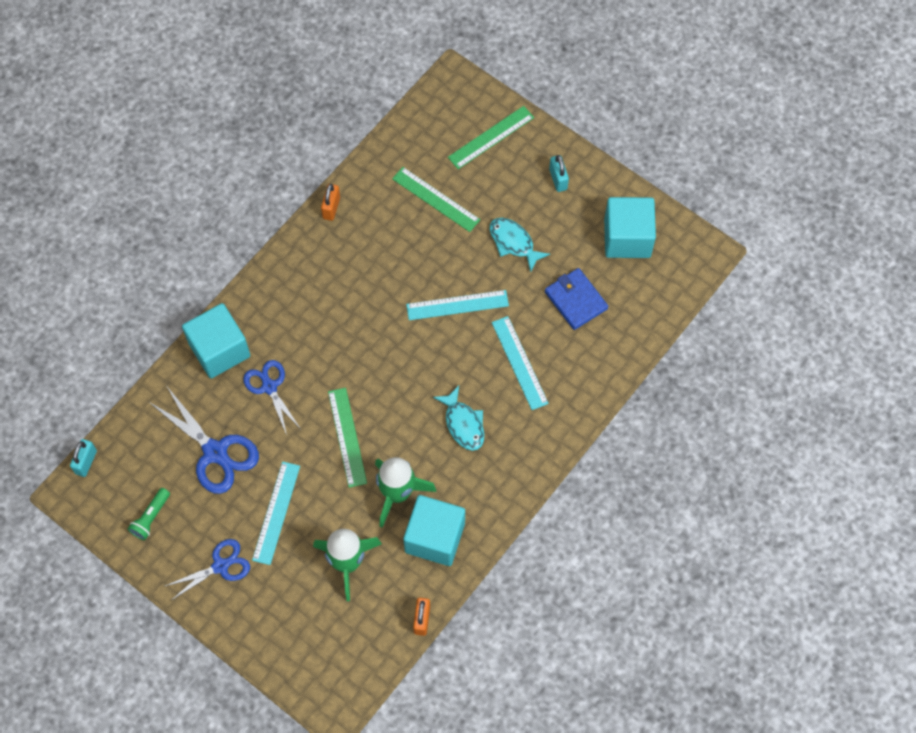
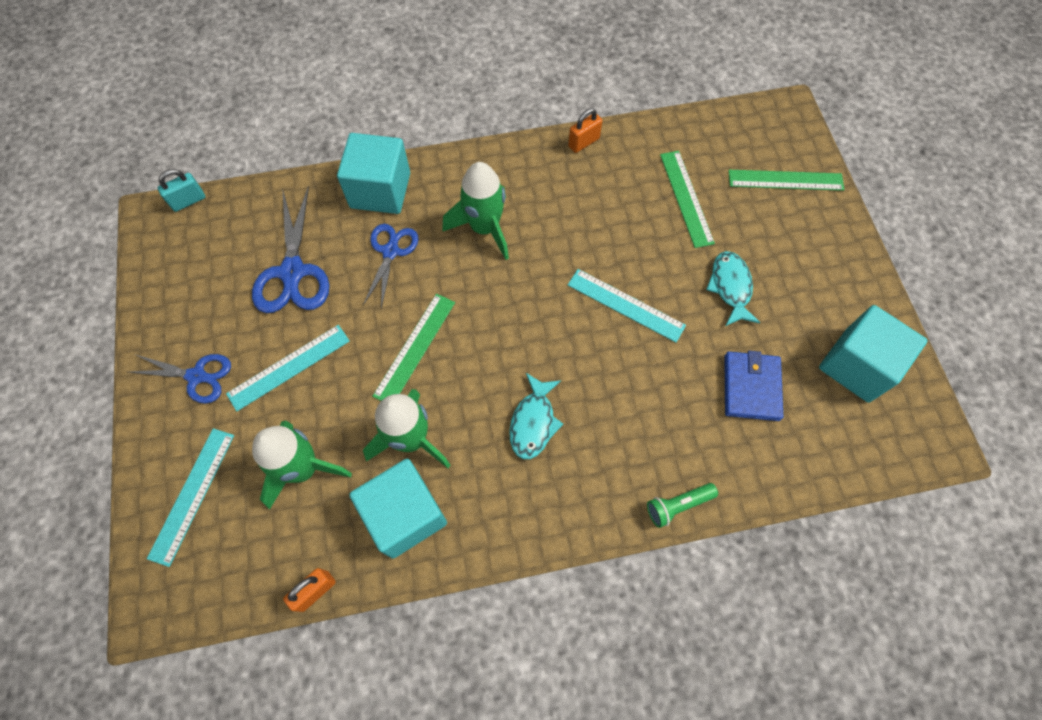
camera: 40 degrees right, 0 degrees up
(151, 517) = (187, 286): green flashlight -> green flashlight (678, 505)
(318, 322) = (484, 228): none -> green rocket
(519, 362) = (641, 405): turquoise ruler -> turquoise ruler (192, 495)
(558, 179) = (824, 260): turquoise padlock -> none

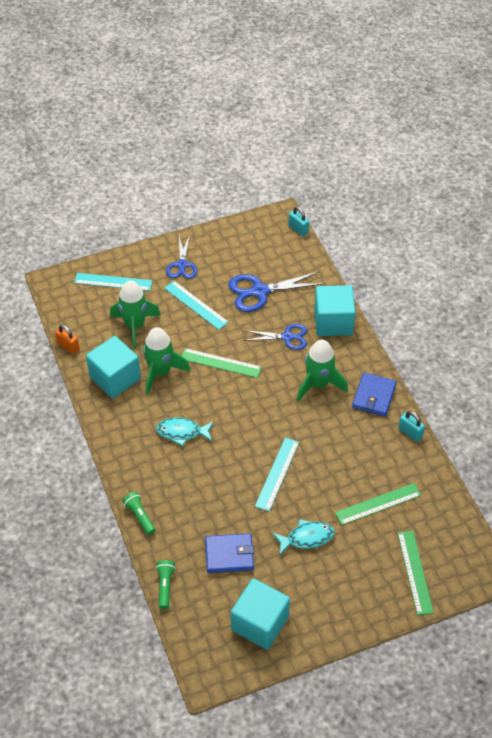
camera: 80 degrees right, 15 degrees down
(518, 169) = (374, 396): none -> blue wallet
(583, 142) = (410, 433): orange padlock -> turquoise padlock
(799, 483) = (165, 586): none -> green flashlight

